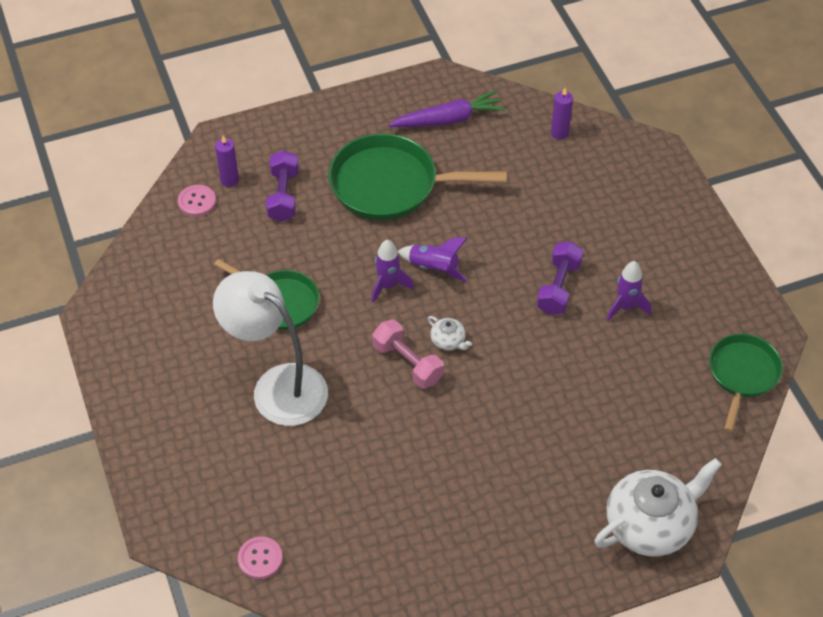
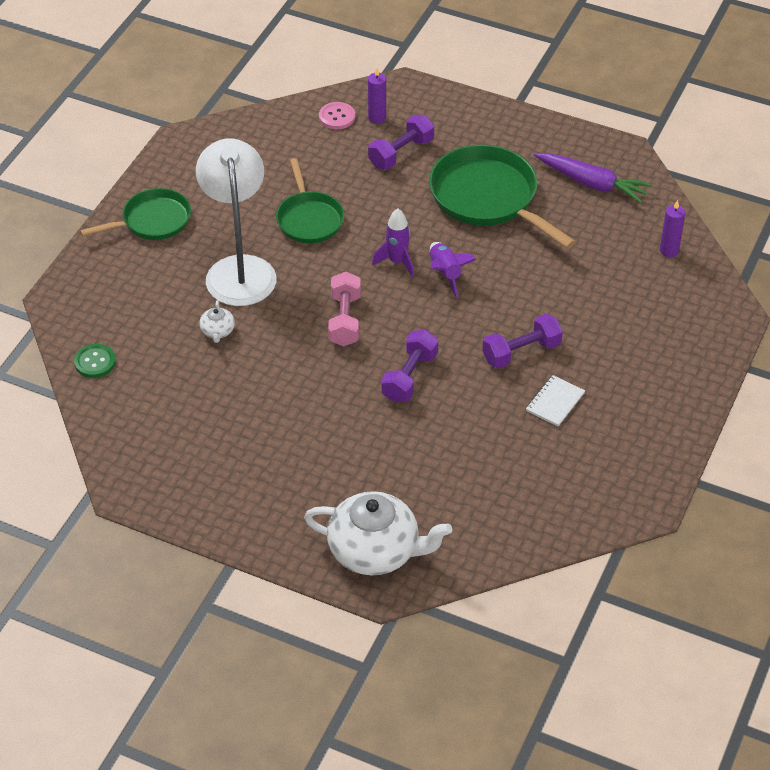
camera: 45 degrees right, 5 degrees down
(260, 558) = (95, 362): pink button -> green button
(448, 341) = (392, 327): white teapot -> white teapot (217, 331)
(508, 370) = (409, 377): none -> purple dumbbell
(625, 307) = (555, 402): purple rocket -> white notebook
(742, 374) = (584, 513): green pan -> green pan (152, 221)

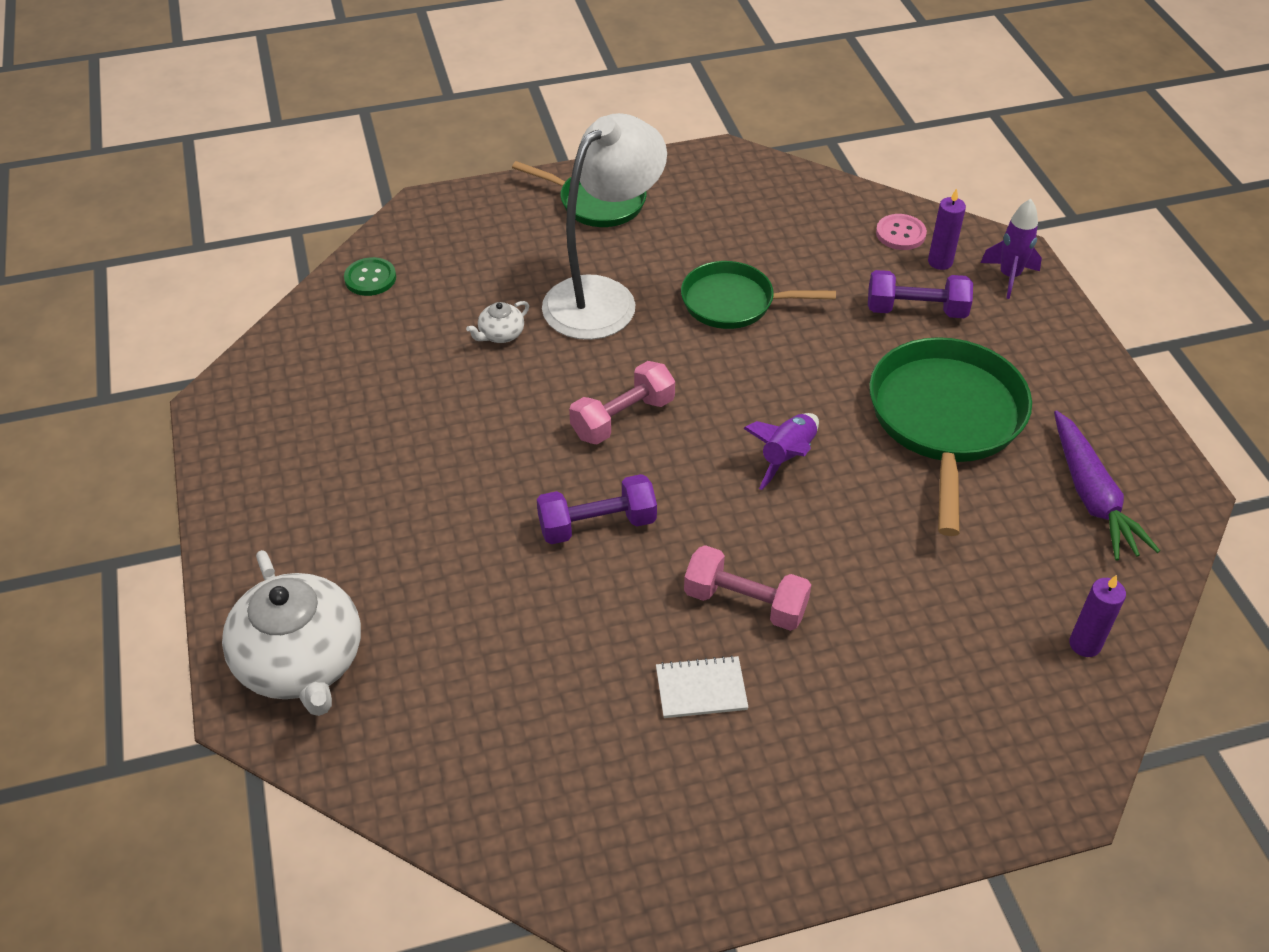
camera: 50 degrees right, 0 degrees up
(309, 219) = (733, 302): green pan -> green pan turned 60 degrees clockwise
(397, 262) = (756, 406): purple rocket -> purple rocket (1009, 277)
(521, 352) = (745, 603): purple dumbbell -> pink dumbbell

